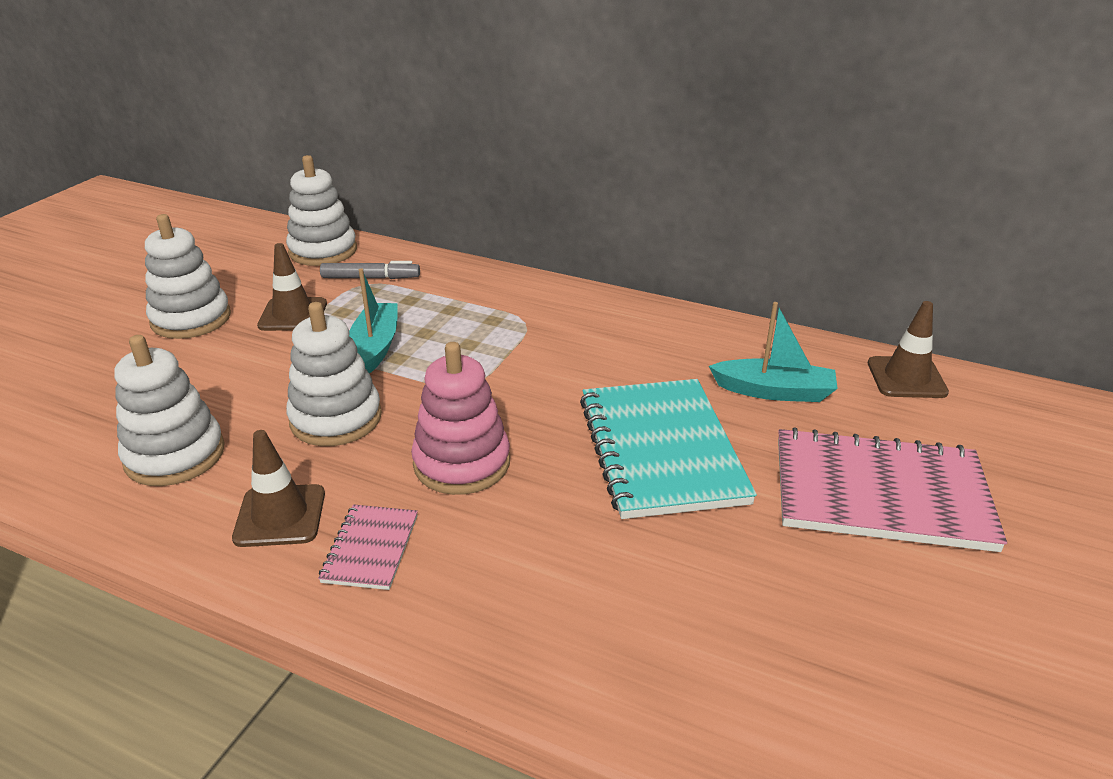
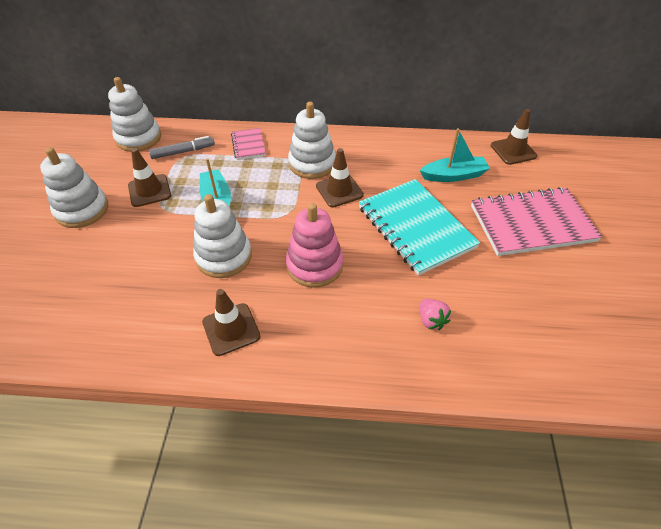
camera: 20 degrees left, 15 degrees up
(175, 455) = (139, 309): white stacking toy -> white stacking toy (312, 164)
(370, 548) = (296, 333): pink notebook -> pink notebook (248, 145)
(567, 372) = (339, 190): none -> brown traffic cone
(603, 593) = (431, 320): none -> pink strawberry

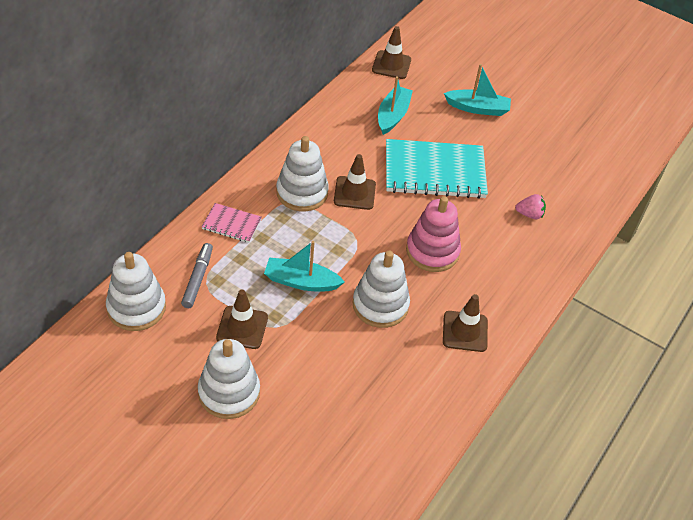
camera: 65 degrees left, 0 degrees up
(532, 223) = (478, 108): pink notebook -> turquoise boat

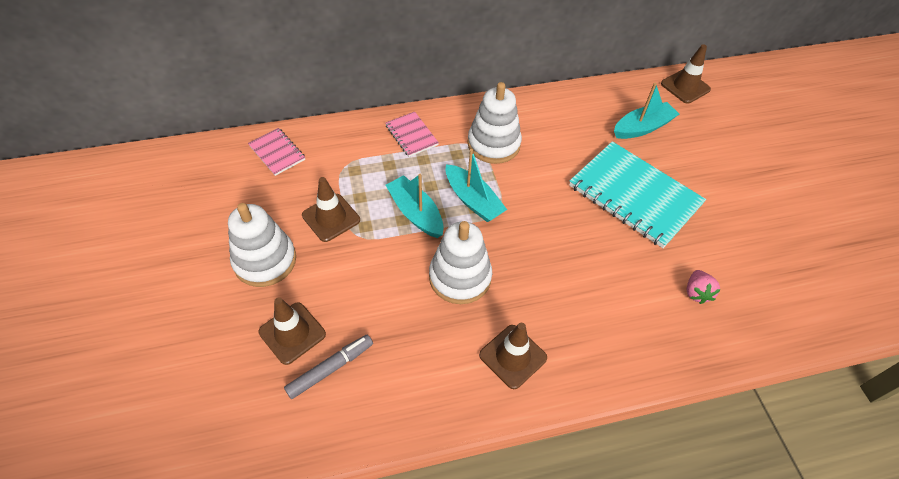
camera: 45 degrees right, 5 degrees up
(136, 308) = (277, 153): white stacking toy -> pink notebook
(198, 279) = (341, 160): grey marker -> grey marker (330, 369)
(354, 193) = (538, 170): brown traffic cone -> brown traffic cone (292, 333)
(432, 251) = (558, 263): pink stacking toy -> none
(478, 108) = (738, 165): turquoise boat -> turquoise boat (473, 200)
(529, 214) = (696, 292): pink strawberry -> pink strawberry turned 45 degrees clockwise

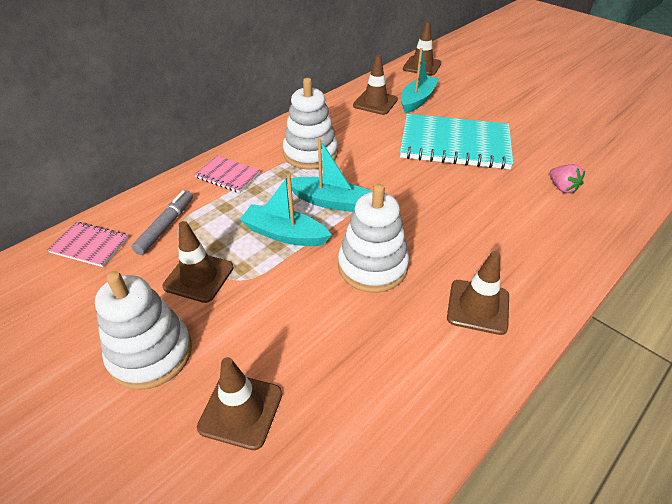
camera: 30 degrees left, 10 degrees down
(330, 369) = (315, 421): grey marker -> grey marker (166, 226)
(597, 113) = (375, 103): none -> brown traffic cone

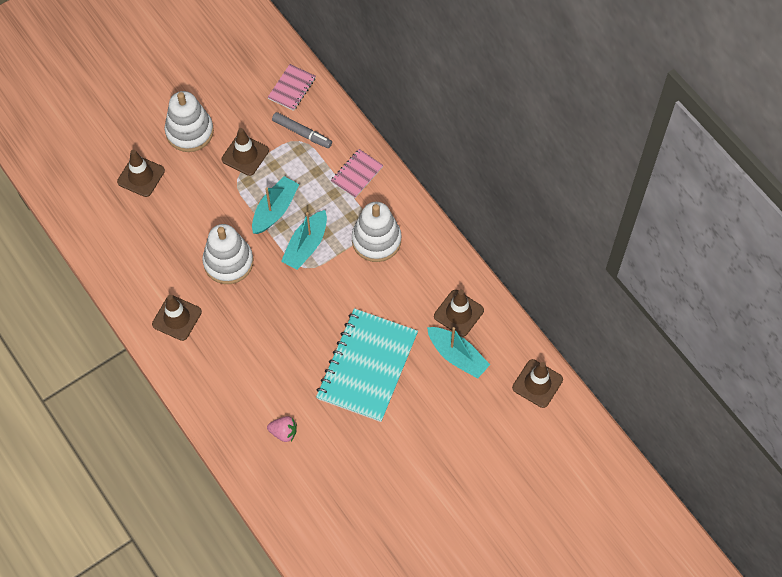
camera: 100 degrees right, 20 degrees up
(562, 188) = (284, 432): pink strawberry -> pink strawberry turned 150 degrees counterclockwise

